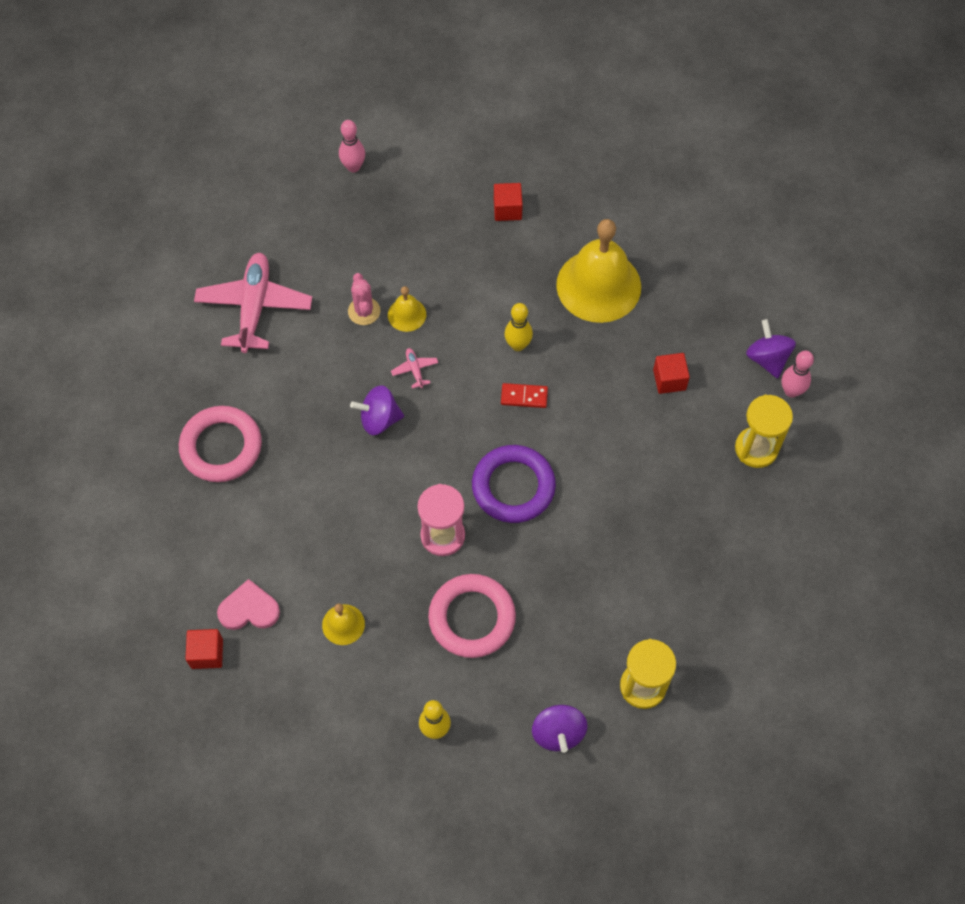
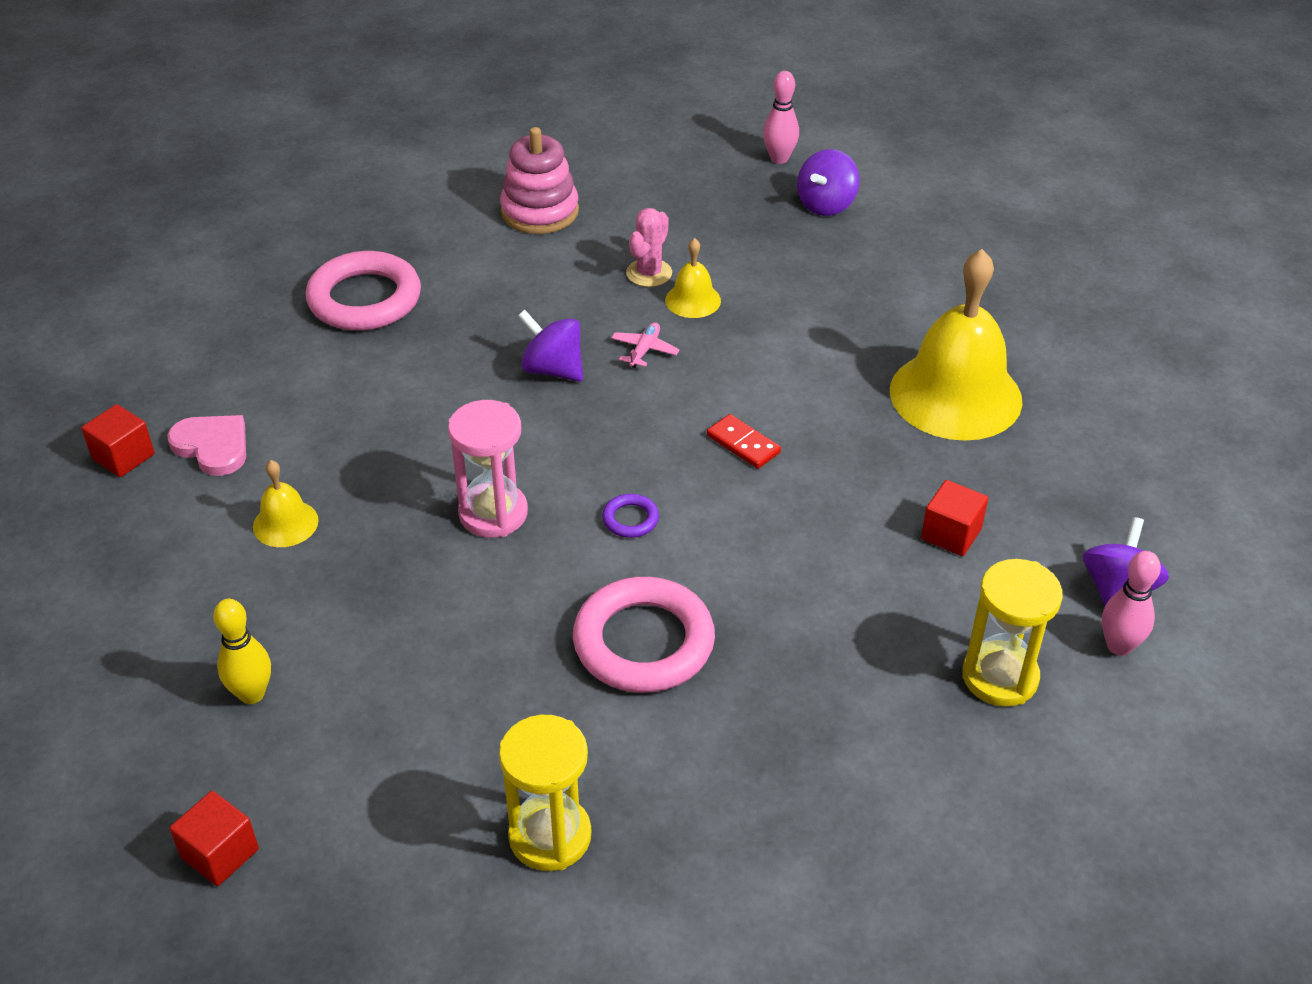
camera: 40 degrees right, 20 degrees down
(254, 307) = (540, 211): pink plane -> pink stacking toy
(472, 618) = (429, 613): pink ring -> pink ring (643, 642)
(507, 209) = (916, 274): red cube -> red cube (220, 853)
(513, 487) = (630, 519): purple ring -> purple ring, size x0.43
(518, 345) = (790, 394): yellow bowling pin -> none
(558, 733) = (384, 807): purple spinning top -> purple spinning top (826, 205)

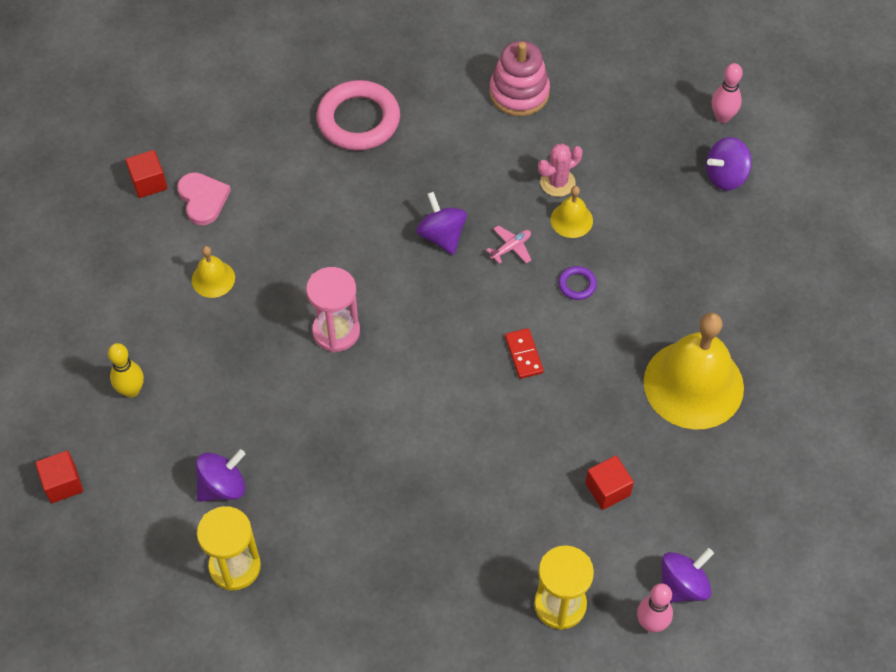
camera: 30 degrees right, 15 degrees up
(464, 748) = (223, 486): none -> purple spinning top
(630, 519) = (415, 377): purple ring -> purple ring (577, 285)
(643, 642) = (366, 469): pink ring -> none

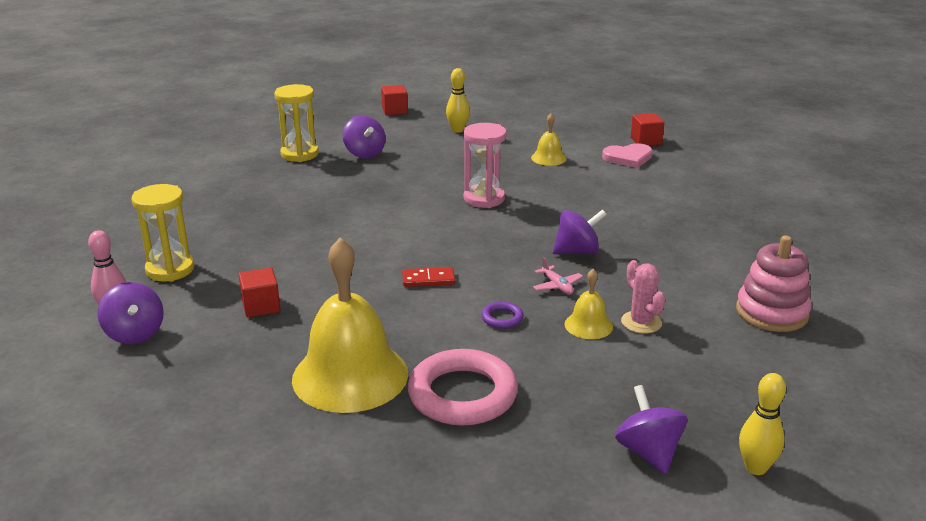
camera: 100 degrees right, 30 degrees down
(358, 120) = (720, 223): pink ring -> pink ring (462, 394)
(722, 117) = (755, 468): pink bowling pin -> yellow bowling pin

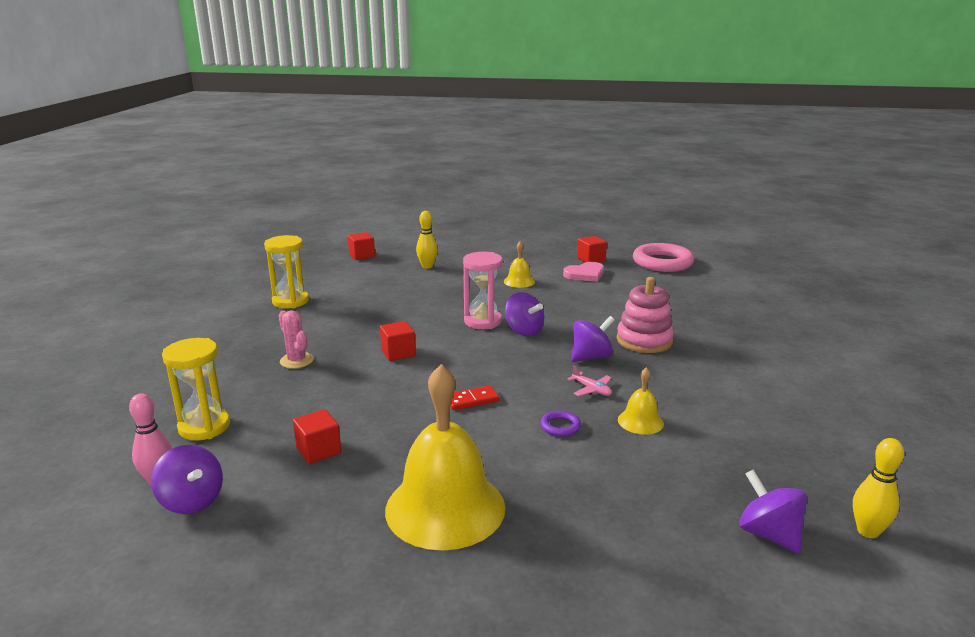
camera: 15 degrees left, 5 degrees down
(364, 153) = (352, 294): purple spinning top -> purple spinning top (524, 331)
(380, 222) = (398, 353): none -> red cube
(462, 394) = (566, 508): pink ring -> pink ring (662, 262)
(641, 322) = (684, 412): pink cactus -> pink cactus (296, 361)
(772, 312) = (783, 387): pink stacking toy -> pink stacking toy (644, 340)

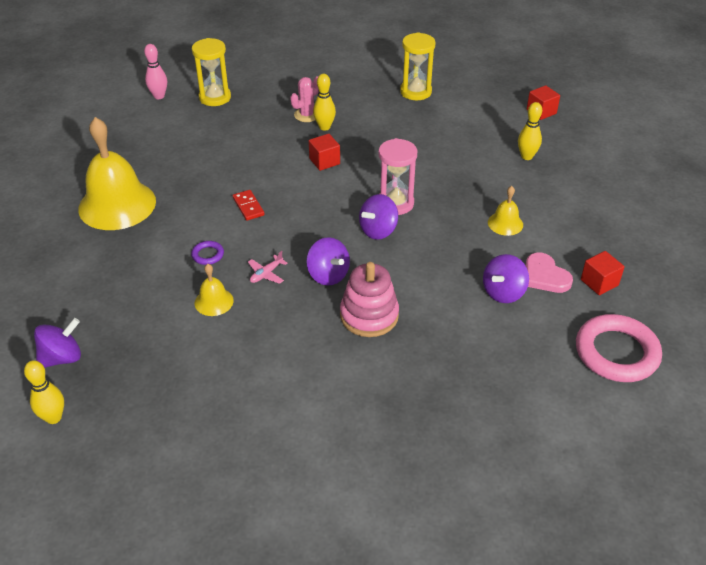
camera: 85 degrees right, 20 degrees up
(192, 501) = (138, 112): purple spinning top -> purple spinning top (503, 292)
(318, 450) = (184, 146): red cube -> none
(329, 351) = (324, 127): none -> yellow bowling pin

